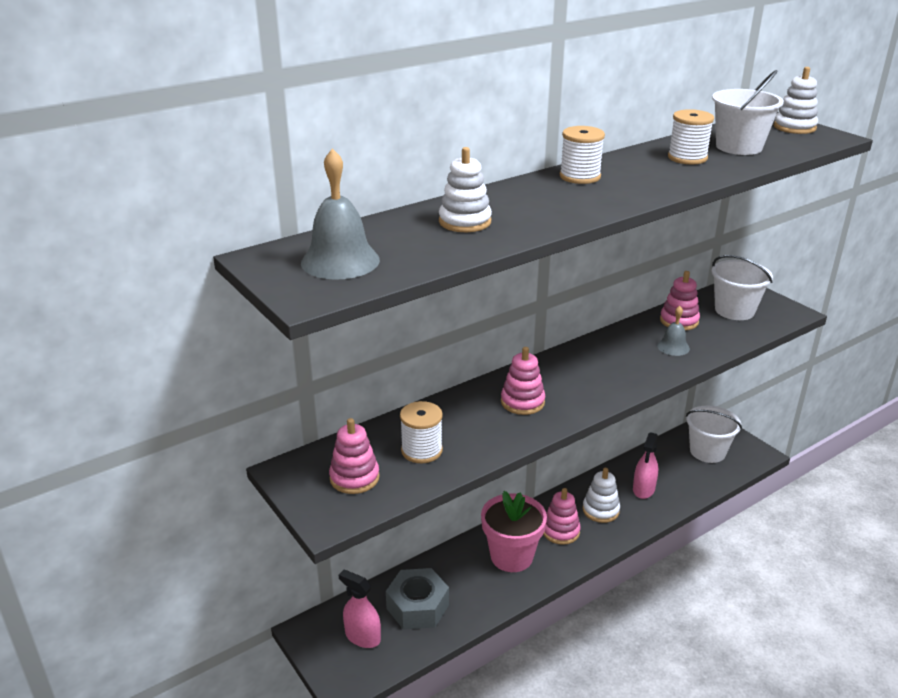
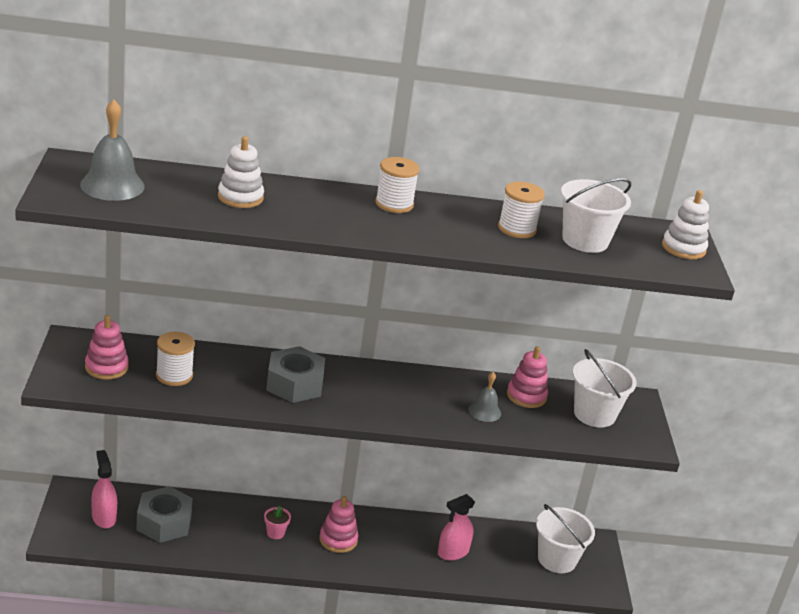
camera: 30 degrees right, 0 degrees up
(511, 556) = (275, 533): pink flower pot -> pink flower pot, size x0.42
(522, 402) = (294, 384): pink stacking toy -> grey nut
(600, 510) = (393, 545): white stacking toy -> none

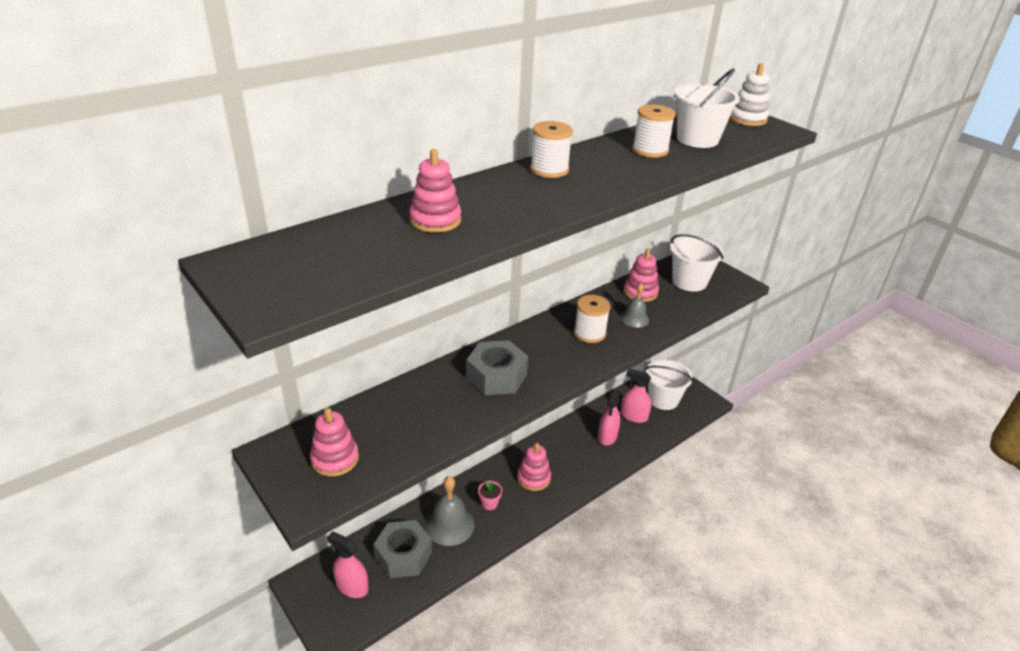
camera: 35 degrees left, 5 degrees up
(112, 185) = (307, 266): grey bell -> grey bell (450, 525)
(174, 375) = (400, 428): white spool -> white spool (589, 333)
(240, 197) = (435, 220): white stacking toy -> pink stacking toy
(503, 553) = (634, 416): none -> pink spray bottle

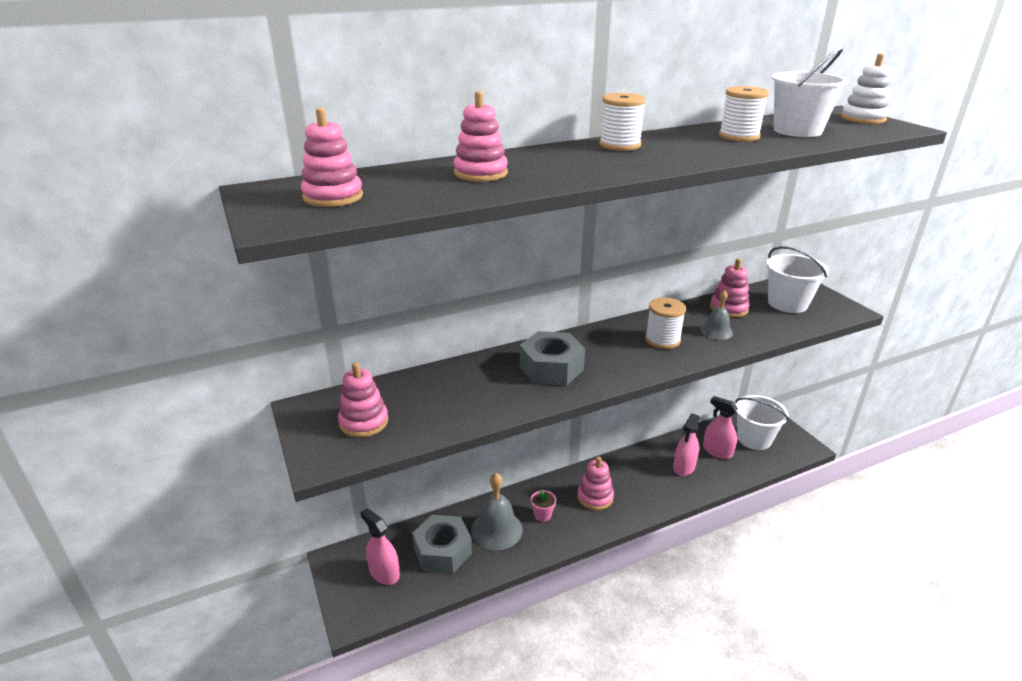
camera: 15 degrees right, 5 degrees down
(307, 266) = (333, 197): none -> pink stacking toy

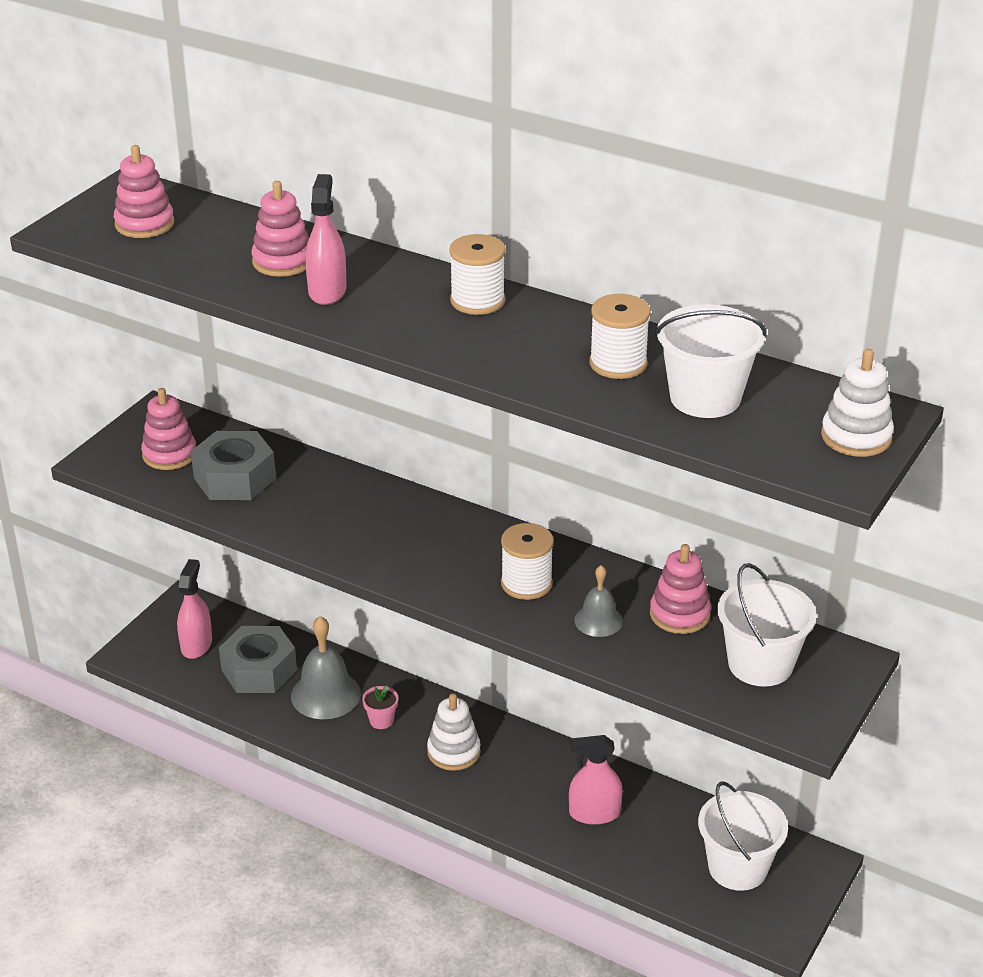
camera: 55 degrees right, 5 degrees up
(551, 368) = (374, 525): grey nut -> grey nut (234, 478)
(595, 497) = (453, 752): pink stacking toy -> white stacking toy
(717, 451) = (665, 836): pink spray bottle -> pink spray bottle (327, 291)

